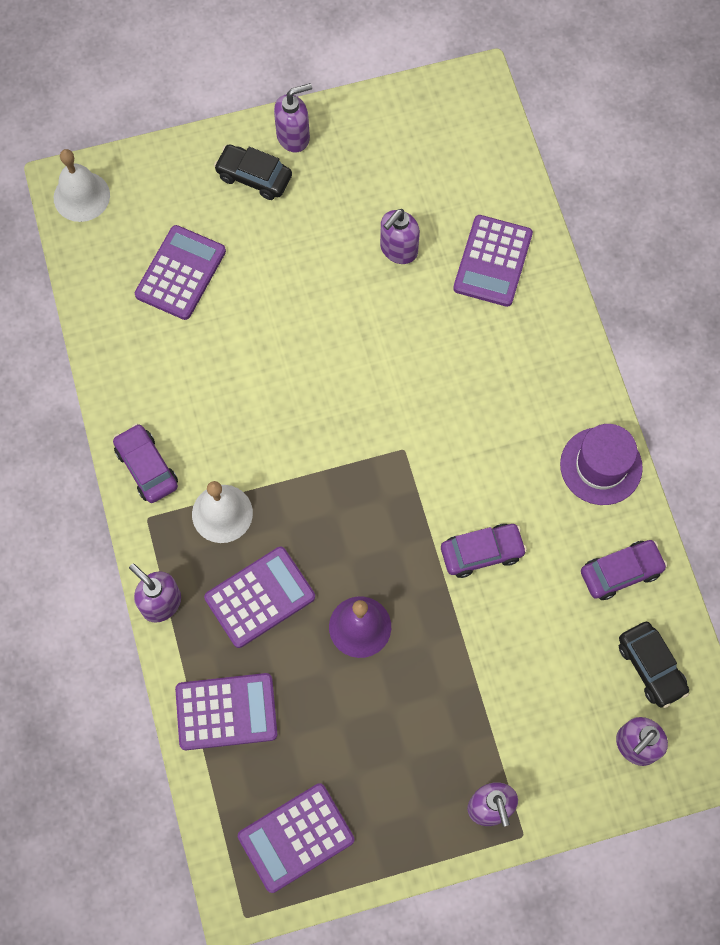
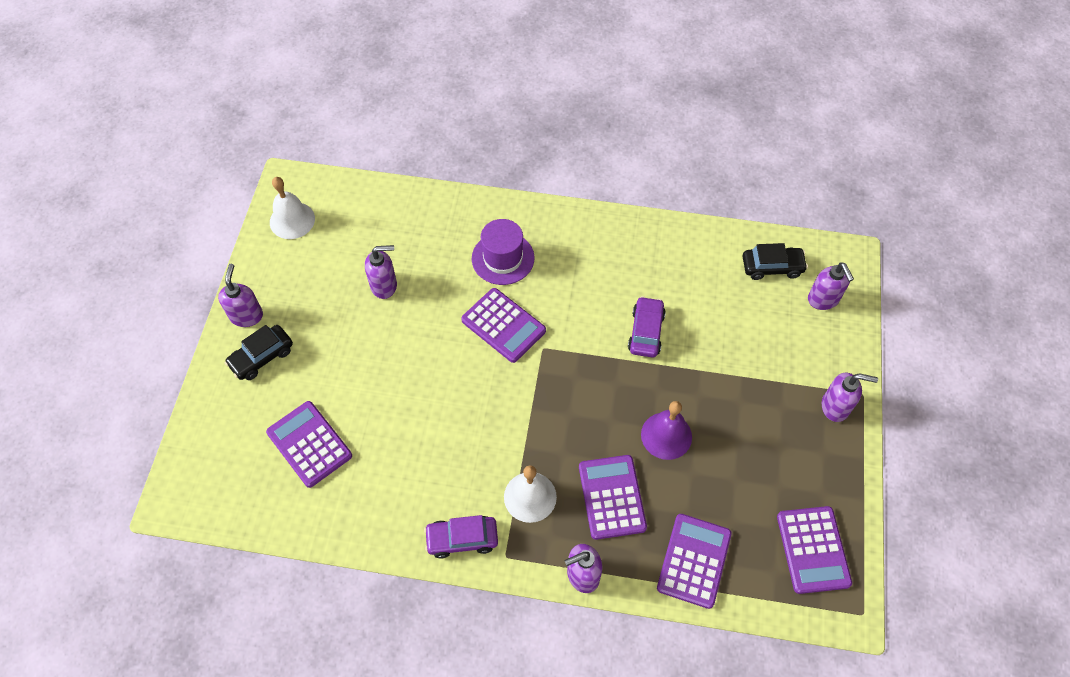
camera: 65 degrees left, 10 degrees down
(81, 196) = (191, 494): white bell -> white bell (292, 220)
(398, 249) = (384, 285): purple soap dispenser -> purple soap dispenser turned 75 degrees counterclockwise
(493, 261) = (430, 231): purple calculator -> purple calculator (503, 325)
(601, 466) = (617, 234): purple hat -> purple hat (503, 258)
(621, 572) = (698, 255): purple car -> none

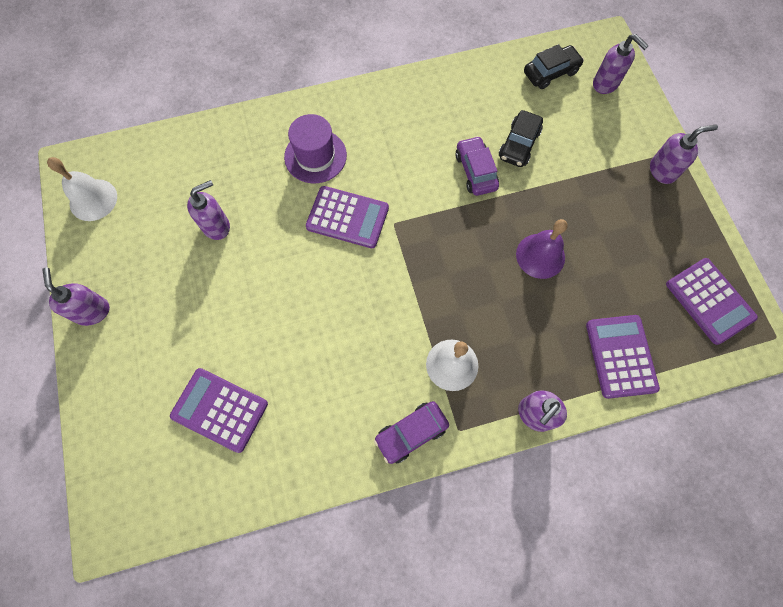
camera: 25 degrees left, 10 degrees up
(261, 357) = (128, 345): black car -> black car (519, 144)
(611, 497) = (523, 332): purple calculator -> none

